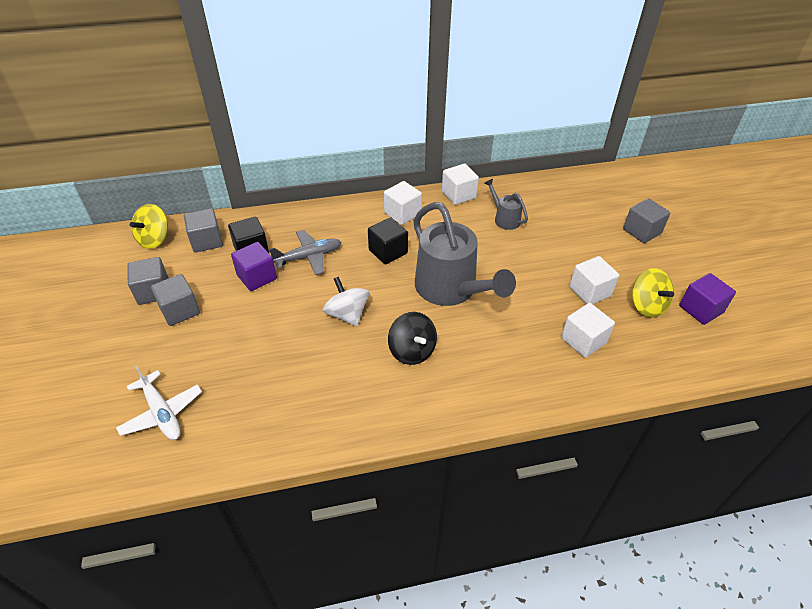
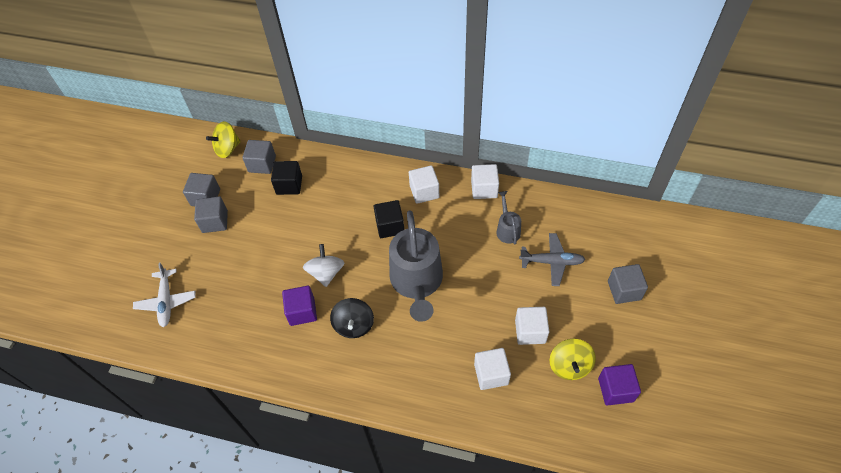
camera: 30 degrees right, 10 degrees up
(257, 277) = (280, 212): purple cube -> purple cube (302, 311)
(308, 257) = (327, 208): grey plane -> grey plane (552, 262)

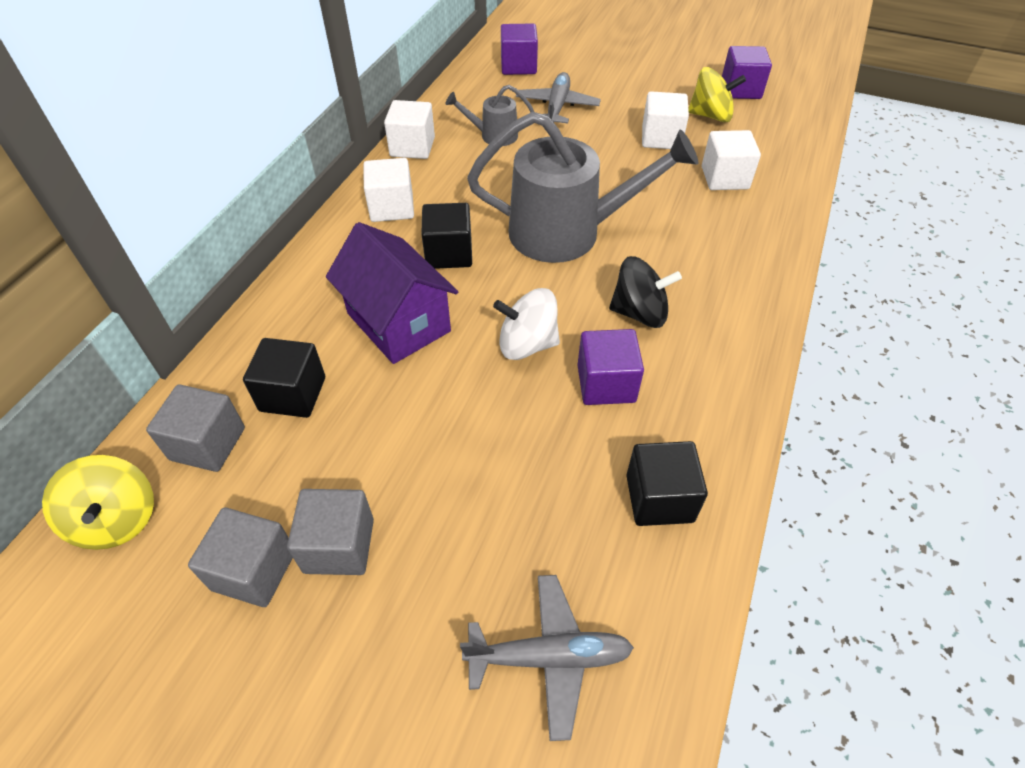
camera: 85 degrees left, 5 degrees down
(166, 301) = (549, 657): white plane -> grey plane
(235, 339) = (659, 498): none -> black cube
(336, 214) = (398, 322): none -> purple house
(600, 231) = (518, 66): none -> purple cube
(624, 290) = (608, 64): grey cube -> none

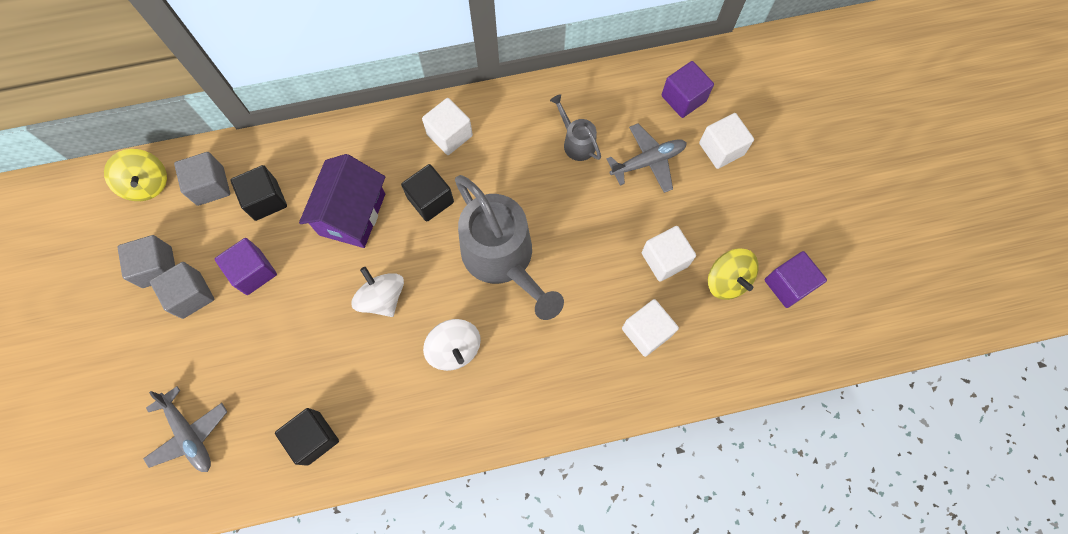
camera: 55 degrees right, 20 degrees up
(116, 519) = (147, 184): yellow spinning top -> yellow spinning top turned 60 degrees counterclockwise
(412, 147) = (522, 100): white cube -> white cube (721, 149)
(606, 383) = (380, 362): purple cube -> purple cube (253, 272)
(639, 313) = (454, 349): black spinning top -> white spinning top

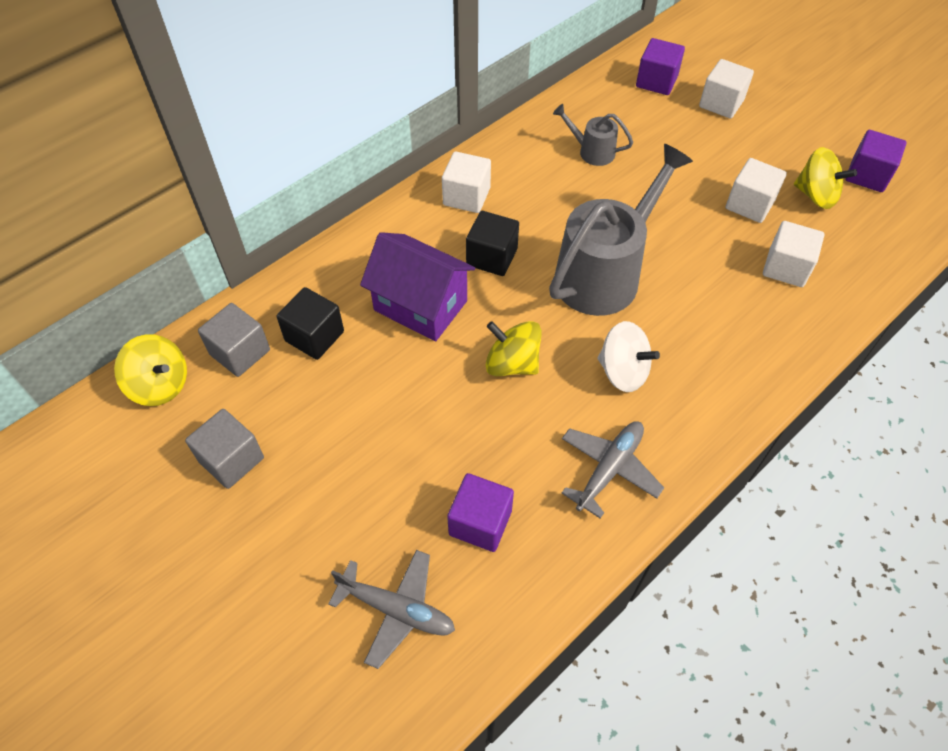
camera: 30 degrees left, 15 degrees down
(191, 295) = (294, 467): grey cube -> none
(253, 272) = (351, 409): purple cube -> purple cube (480, 522)
(313, 438) = (544, 533): black cube -> none
(352, 214) = (420, 305): purple house -> purple house turned 45 degrees counterclockwise
(382, 298) = (512, 363): white spinning top -> yellow spinning top
(503, 259) = (605, 273): grey watering can -> grey watering can turned 75 degrees counterclockwise
(648, 161) = (668, 139): grey plane -> grey plane (609, 469)

